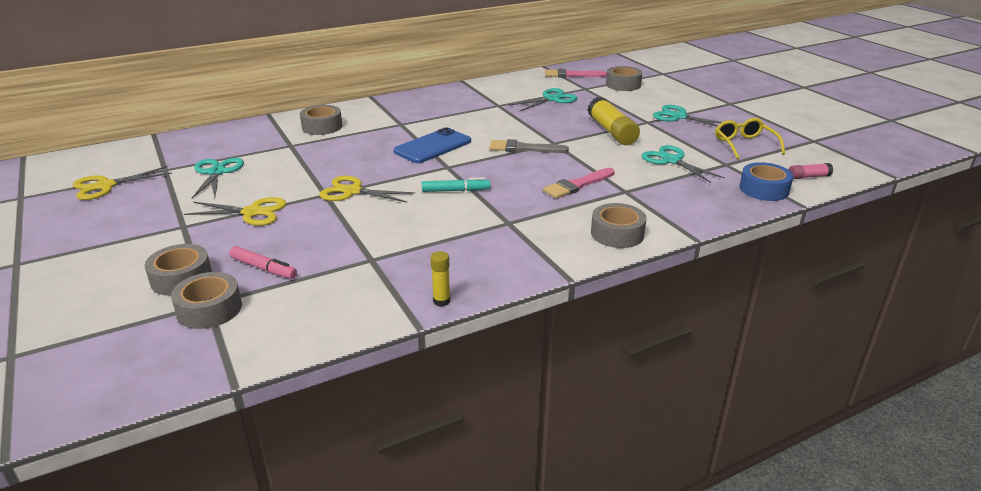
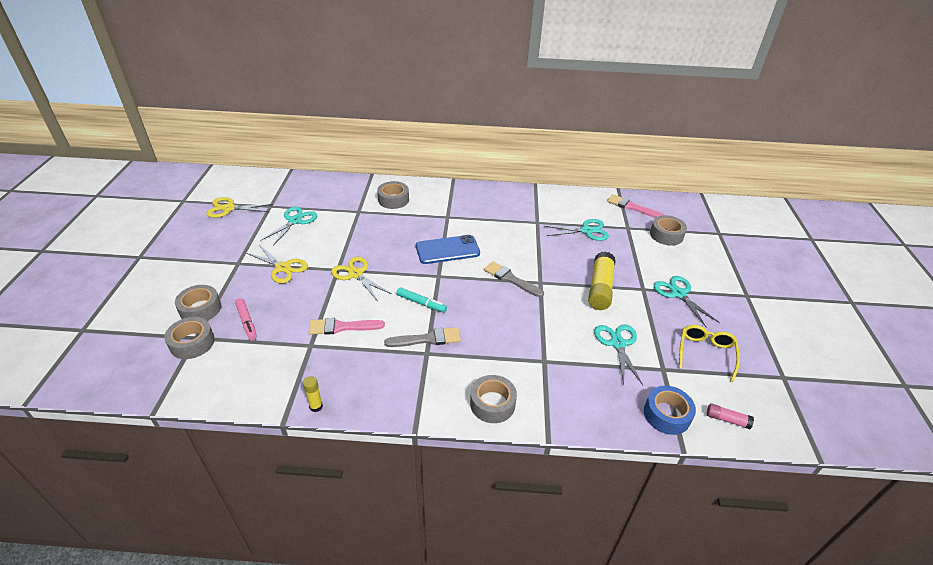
camera: 30 degrees right, 10 degrees up
(496, 213) = (427, 339): none -> grey brush
(577, 185) = (513, 337): pink brush -> pink brush (342, 327)

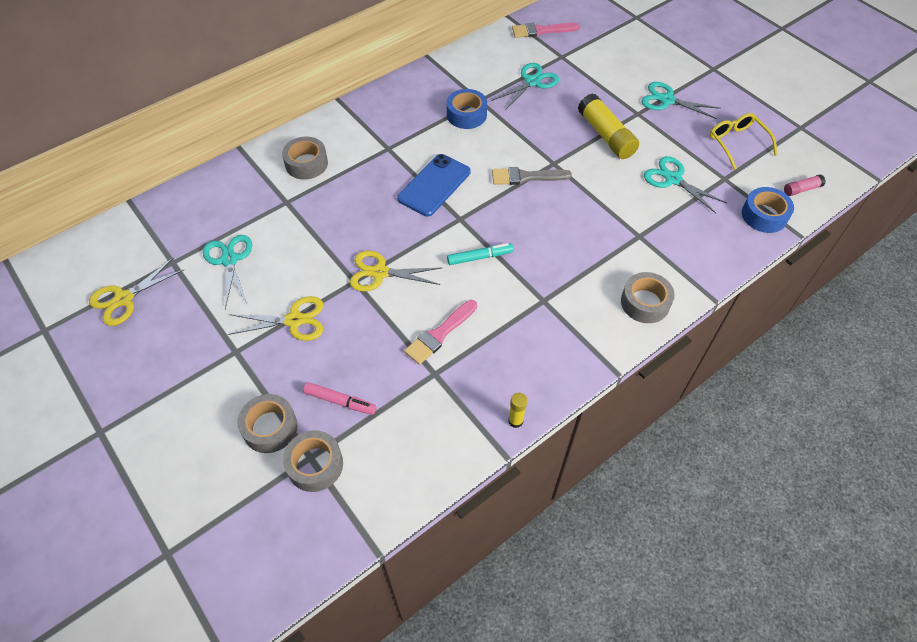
camera: 40 degrees left, 15 degrees up
(427, 339) = (528, 287): grey brush -> none
(518, 225) = (466, 115): none -> blue tape
(666, 235) = (599, 45): grey tape -> none

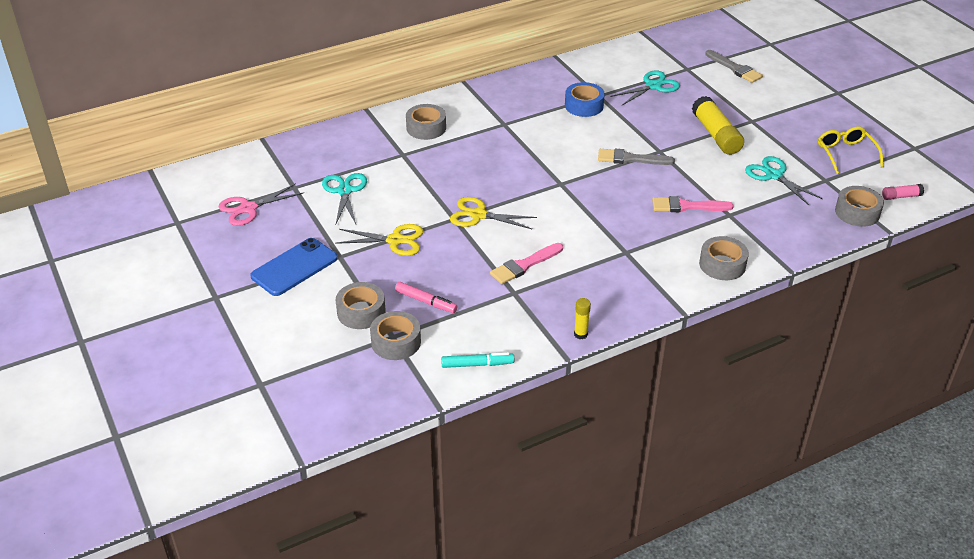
camera: 10 degrees right, 15 degrees down
(124, 299) = (248, 208): yellow scissors -> pink scissors
(434, 185) = (542, 156): blue phone -> blue phone (294, 267)
(479, 257) = (573, 214): turquoise marker -> turquoise marker (477, 364)
(541, 31) = (672, 46): pink brush -> pink brush (687, 206)
(608, 51) = (735, 68): none -> grey brush
(667, 100) = (784, 113): turquoise scissors -> none
(764, 215) = (857, 212): blue tape -> grey tape

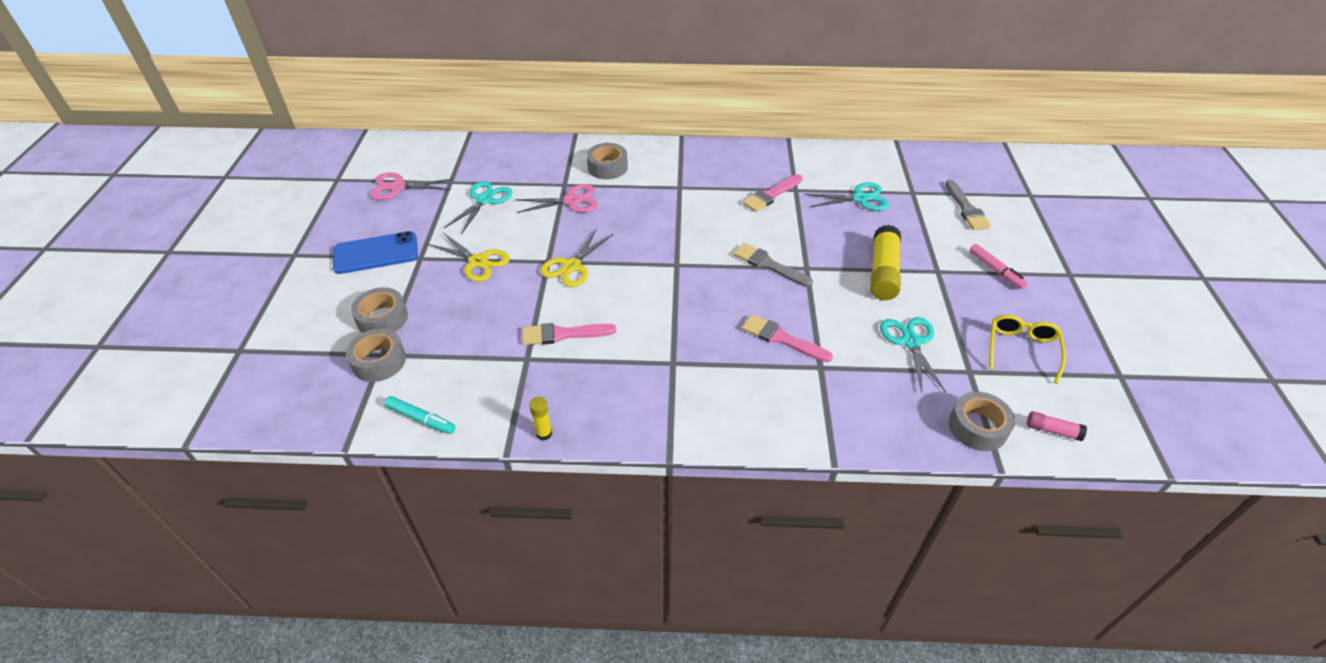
camera: 30 degrees right, 5 degrees up
(424, 165) = (571, 201): none -> pink scissors
(426, 301) = (443, 332): pink marker -> pink marker (995, 270)
(478, 215) = (571, 266): yellow scissors -> yellow scissors turned 105 degrees counterclockwise
(584, 105) = (771, 195): blue tape -> pink brush
(722, 265) = (761, 422): grey tape -> none

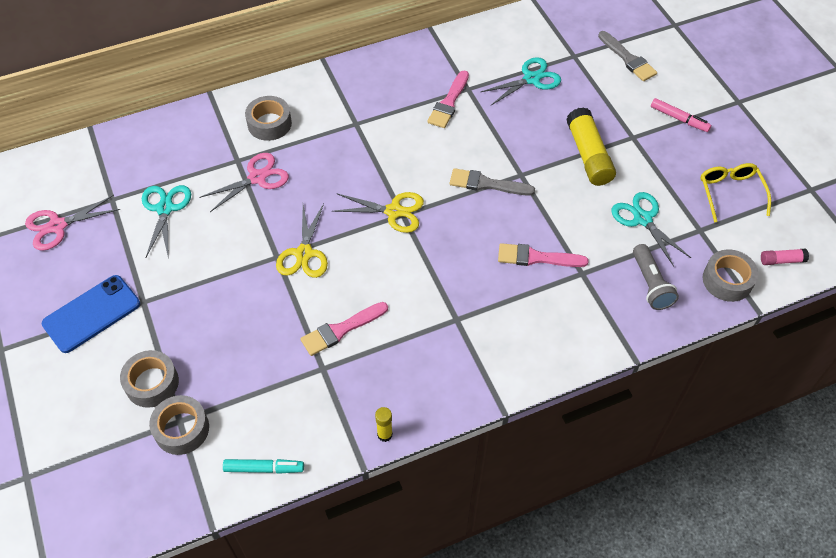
camera: 25 degrees left, 10 degrees up
(478, 262) = (207, 283): yellow scissors -> yellow scissors (394, 211)
(888, 401) = (650, 284): none -> grey flashlight

